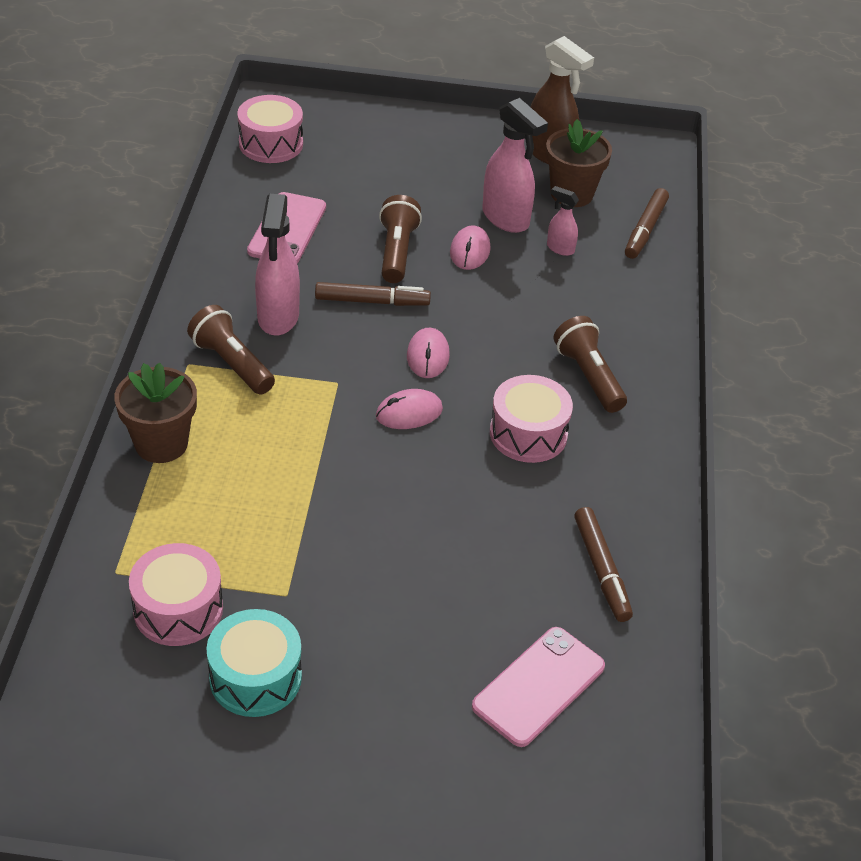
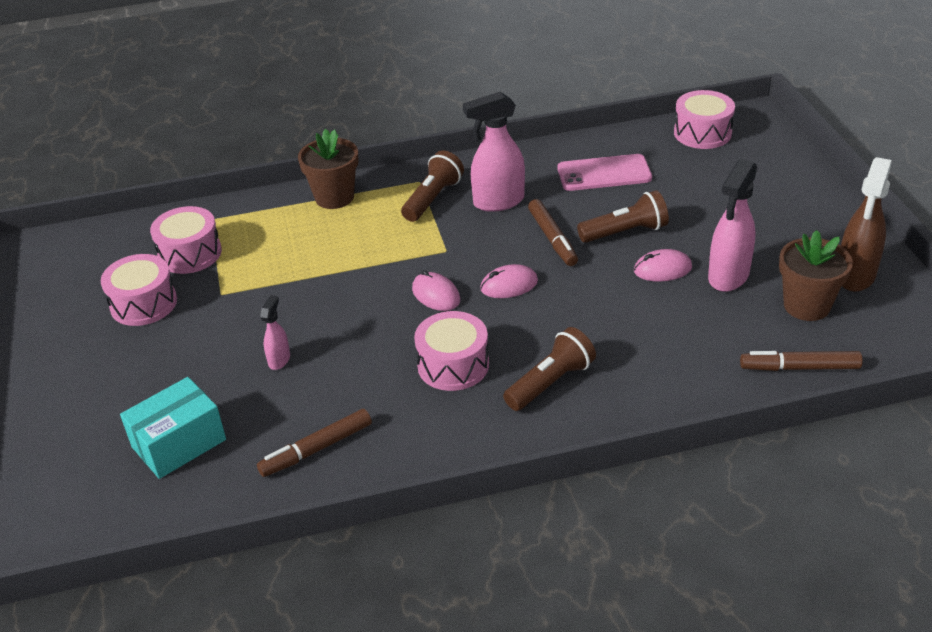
camera: 75 degrees right, 5 degrees down
(255, 677) = (143, 303): turquoise drum -> pink drum
(539, 686) = (179, 443): pink phone -> turquoise box
(560, 248) = (716, 319): pink spray bottle -> pink spray bottle (279, 360)

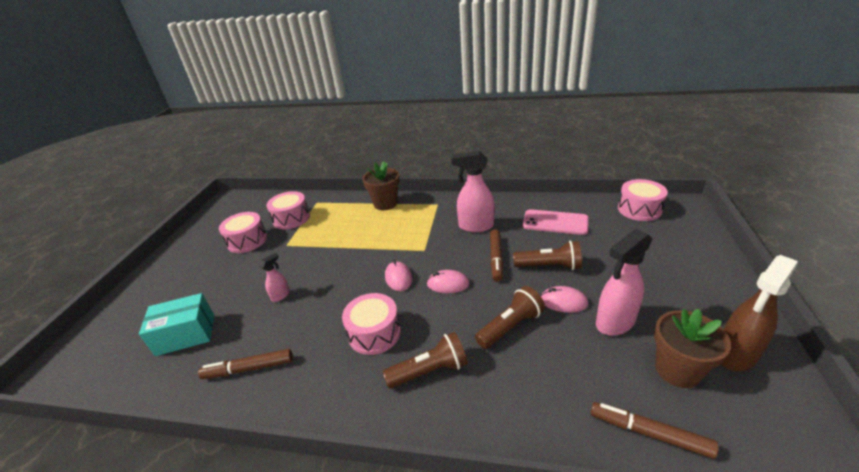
camera: 25 degrees right, 5 degrees down
(432, 199) = (438, 216): brown flashlight -> brown flashlight (510, 326)

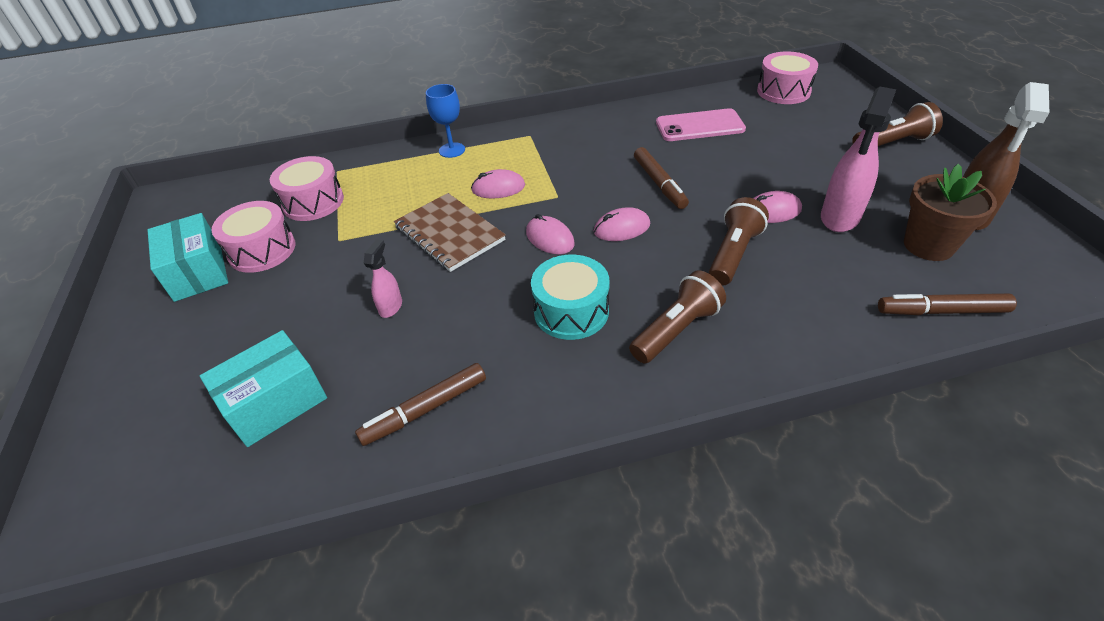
camera: 25 degrees left, 10 degrees up
(211, 245) = (198, 272): none -> turquoise box
(344, 258) = (449, 234): none -> brown notebook
(374, 333) = (571, 311): pink drum -> turquoise drum
(385, 203) = (452, 150): brown flower pot -> blue goblet
(393, 235) = (498, 188): none -> pink mouse
(475, 226) = (604, 152): pink spray bottle -> none
(549, 266) = (728, 177): brown flashlight -> brown flashlight (892, 143)

